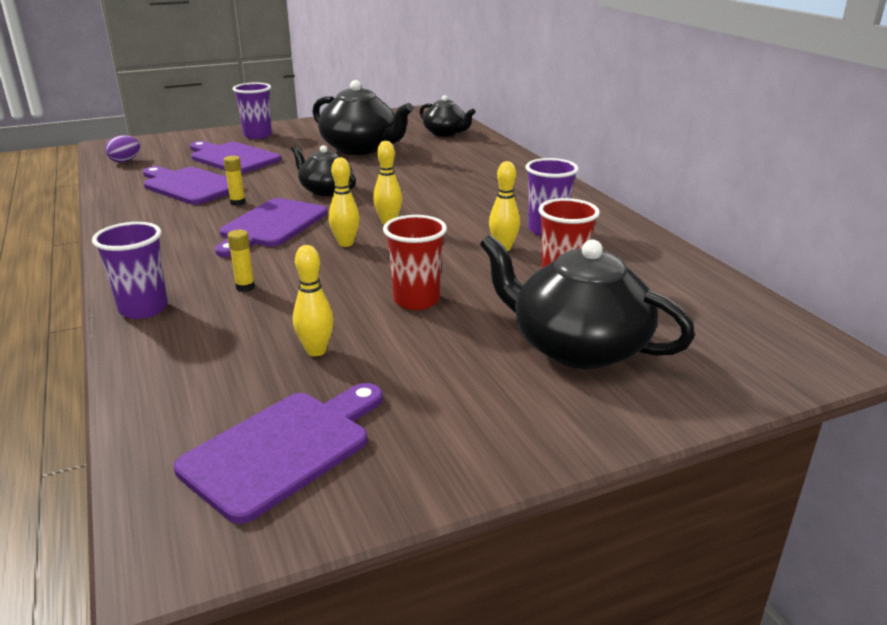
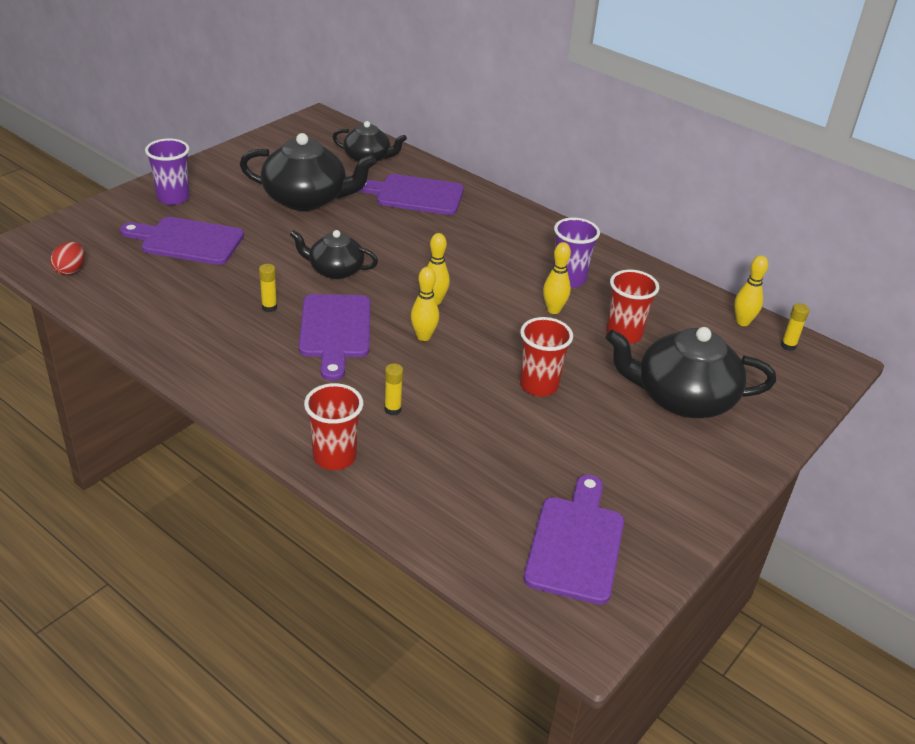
camera: 30 degrees left, 10 degrees up
(125, 161) = (70, 270): purple egg -> red egg
(143, 309) = (334, 457): purple cup -> red cup
(189, 186) = (191, 294): purple cutting board -> purple cutting board (414, 195)
(316, 351) = (514, 456): yellow bowling pin -> yellow bowling pin (742, 322)
(776, 329) = (788, 346): none -> yellow glue stick

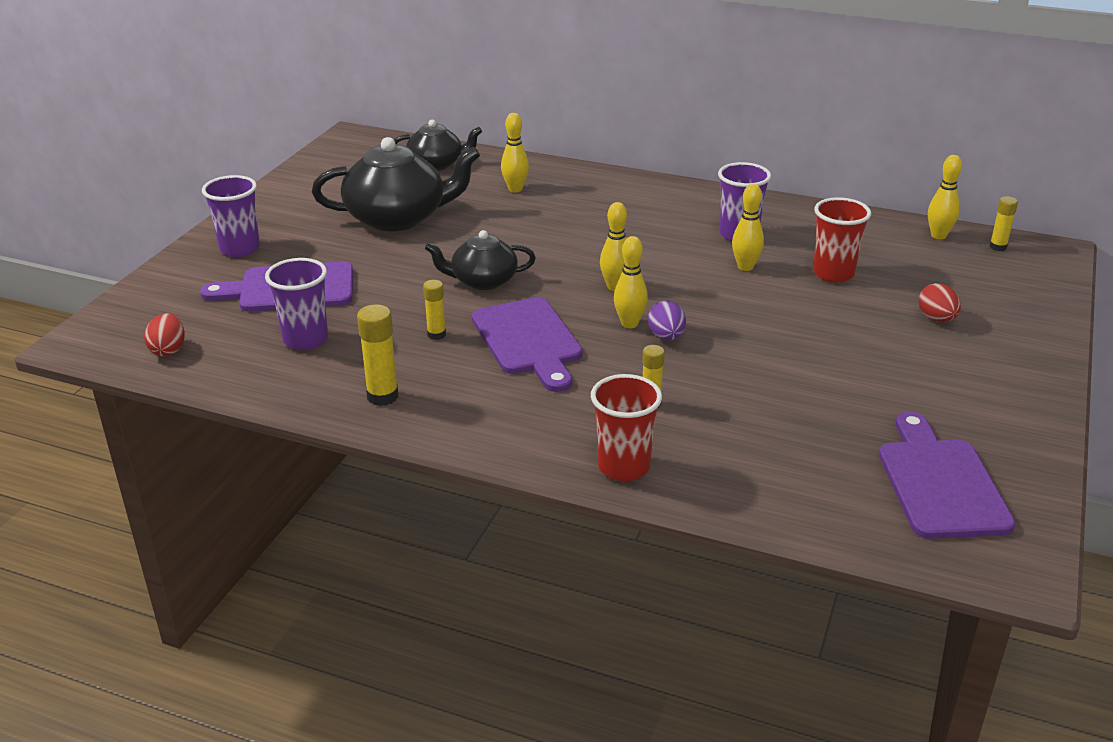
camera: 15 degrees left, 5 degrees down
(171, 286) = (305, 339): none -> purple cup
(196, 348) = (382, 396): none -> yellow glue stick
(414, 195) = (515, 189): purple cutting board -> yellow bowling pin
(445, 355) = (666, 337): none -> purple egg
(539, 385) = (785, 342): red cup -> none
(682, 398) = (936, 319): black teapot -> red egg

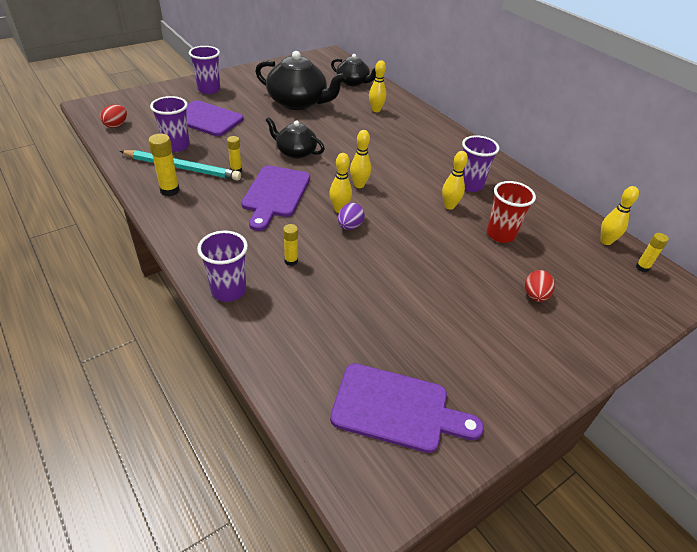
camera: 30 degrees right, 10 degrees up
(357, 363) = (182, 168): none -> turquoise pencil
(623, 467) = (228, 290): red cup -> purple cup
(940, 483) = (397, 409): purple cutting board -> purple cutting board turned 75 degrees clockwise

